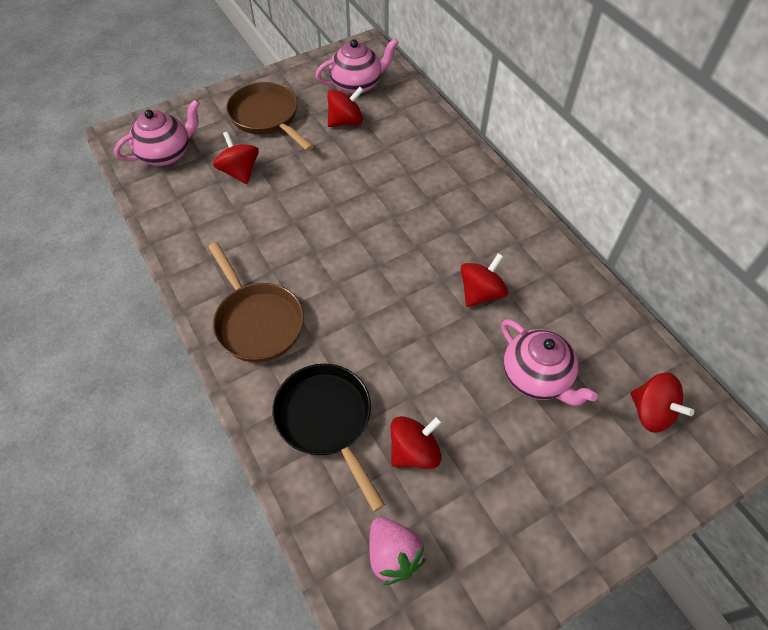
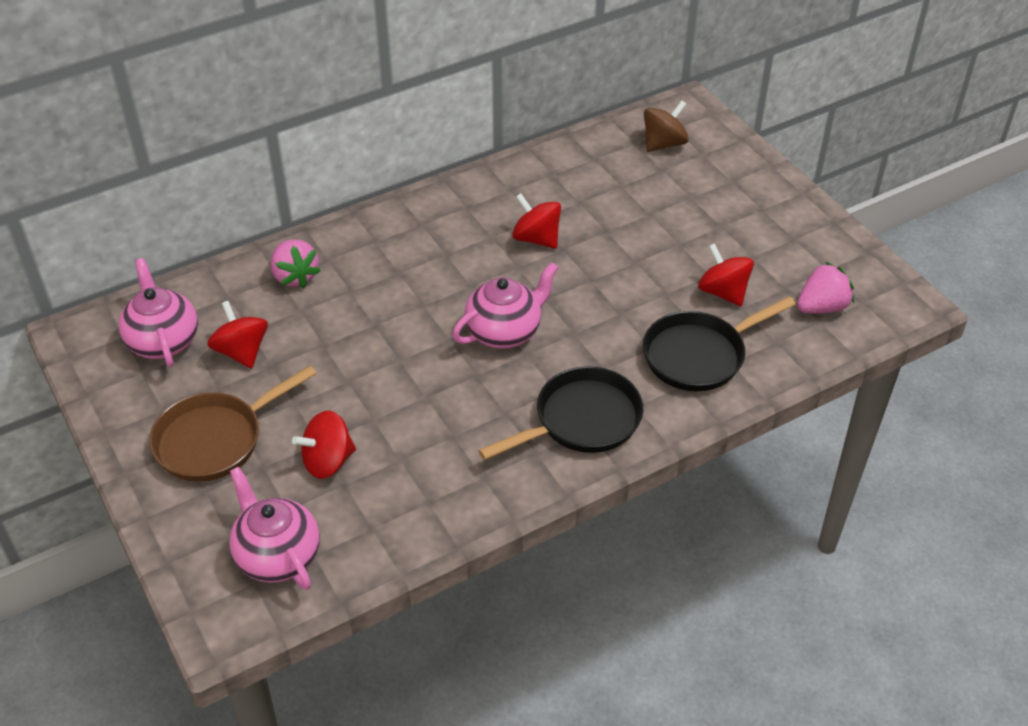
camera: 90 degrees left, 10 degrees down
(257, 322) = (581, 421): brown pan -> black pan
(423, 141) = (295, 276): none -> pink strawberry
(536, 377) = (635, 208): pink teapot -> pink teapot (505, 332)
(651, 412) = (663, 144): red spinning top -> brown spinning top

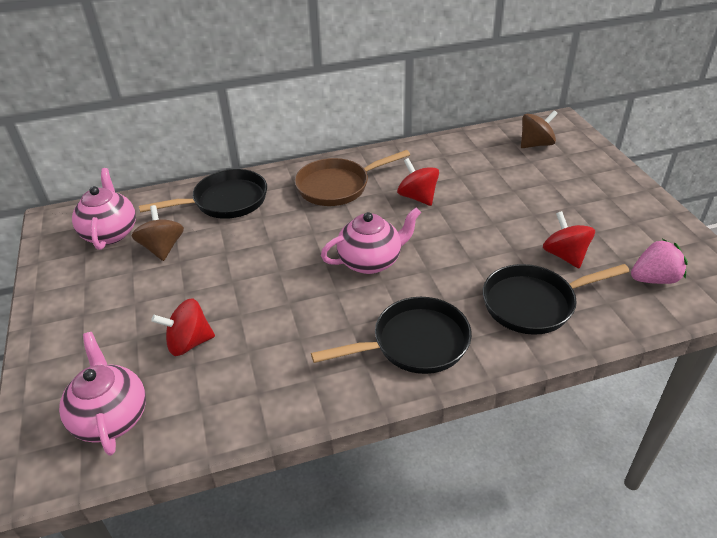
camera: 15 degrees right, 5 degrees down
(215, 440) = (111, 311): brown pan -> brown pan (337, 186)
(242, 352) = (162, 248): red spinning top -> brown spinning top
(295, 276) = (225, 201): pink strawberry -> black pan

